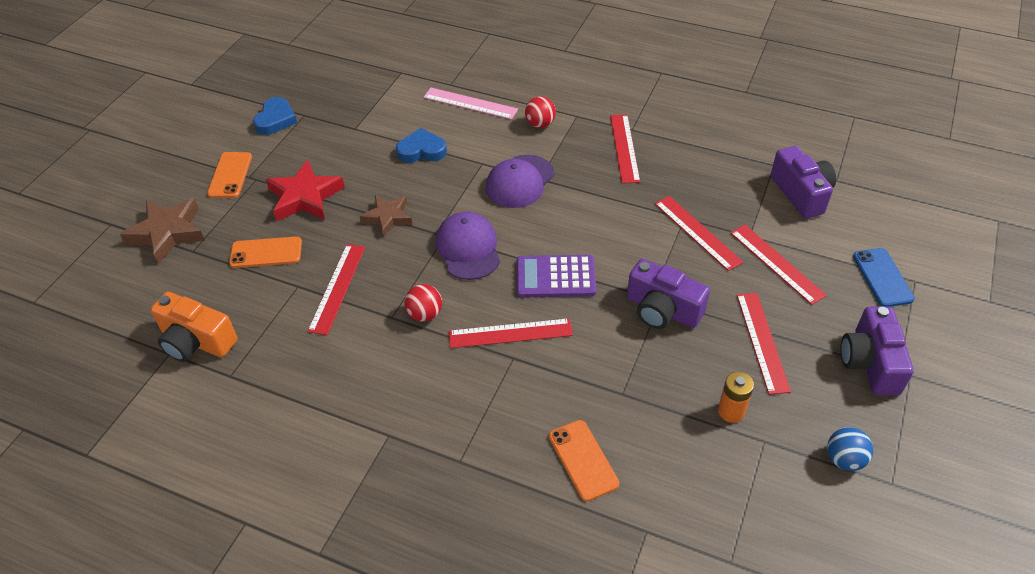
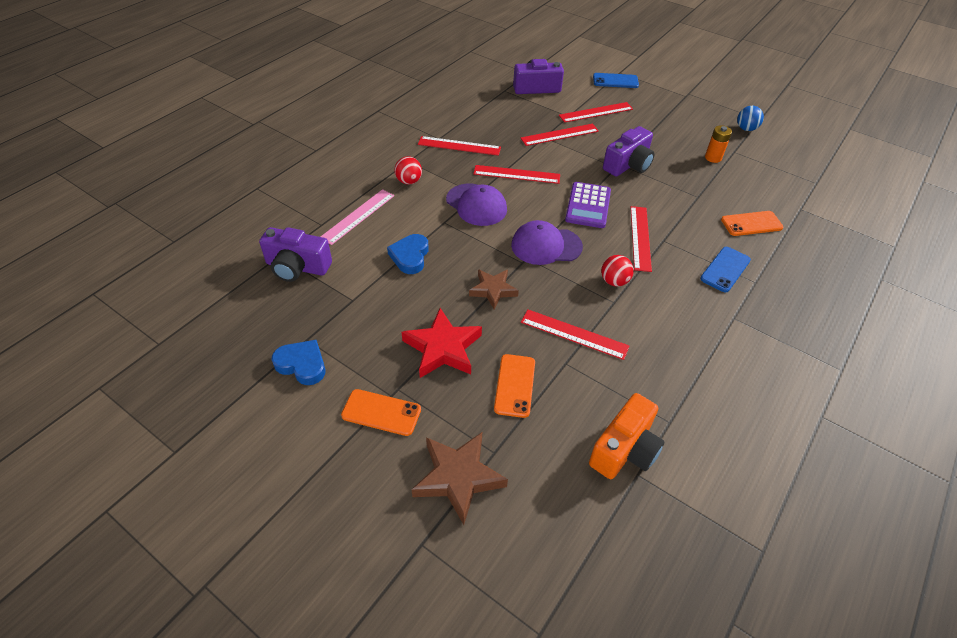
camera: 80 degrees left, 0 degrees up
(475, 426) = (725, 269): none -> blue phone
(762, 341) = (660, 133): red ruler -> red ruler (516, 174)
(870, 363) = (679, 103): purple camera -> purple camera (297, 267)

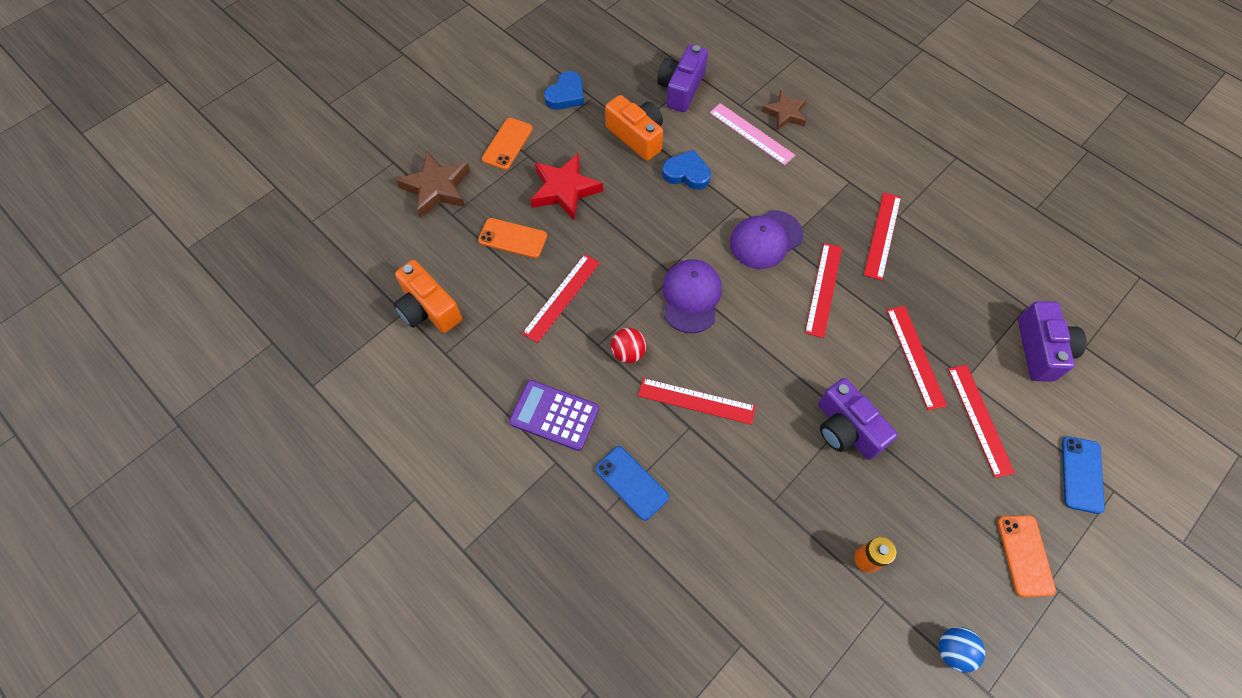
camera: 100 degrees right, 15 degrees up
(364, 296) = (637, 136): none -> orange camera
(409, 181) = (810, 180): red ball -> none
(493, 290) = (630, 237): brown star -> brown star (785, 113)
(588, 205) = (759, 357): purple calculator -> purple calculator (554, 415)
(751, 224) = (713, 553): orange phone -> orange phone (1025, 555)

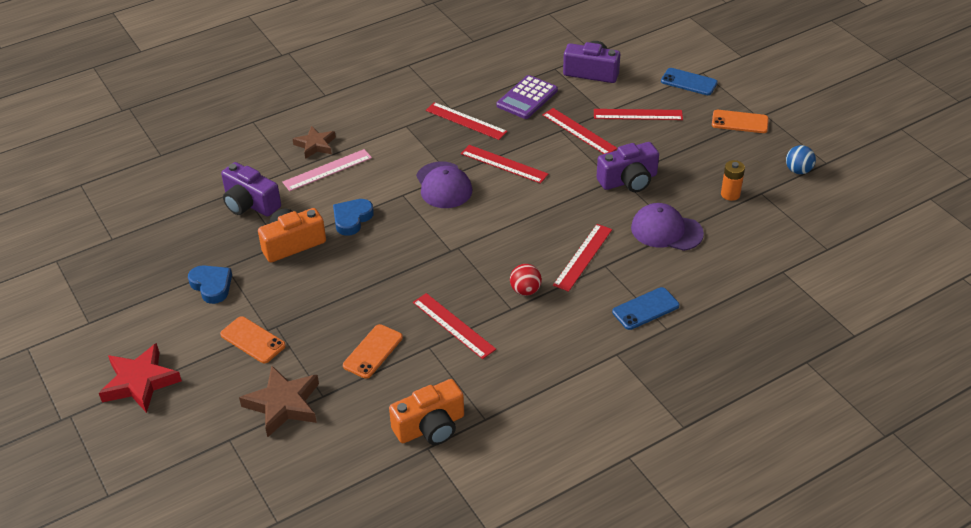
camera: 75 degrees left, 20 degrees down
(554, 415) = (572, 348): purple calculator -> purple calculator (527, 98)
(565, 190) = (332, 305): red star -> red star (140, 382)
(691, 297) = (483, 241): purple cap -> purple cap (666, 231)
(915, 356) = (579, 131): red ruler -> red ruler turned 45 degrees clockwise

